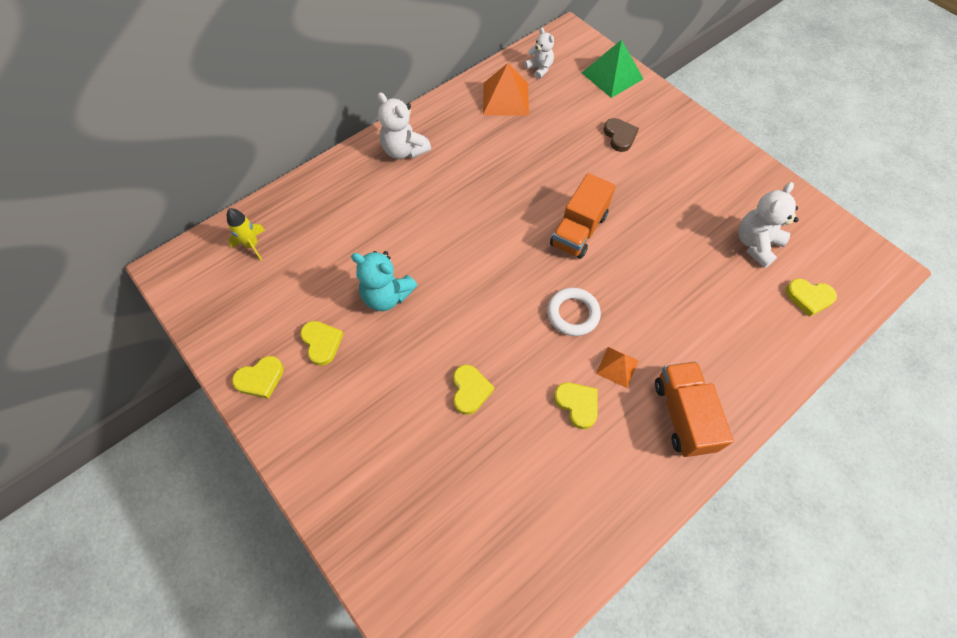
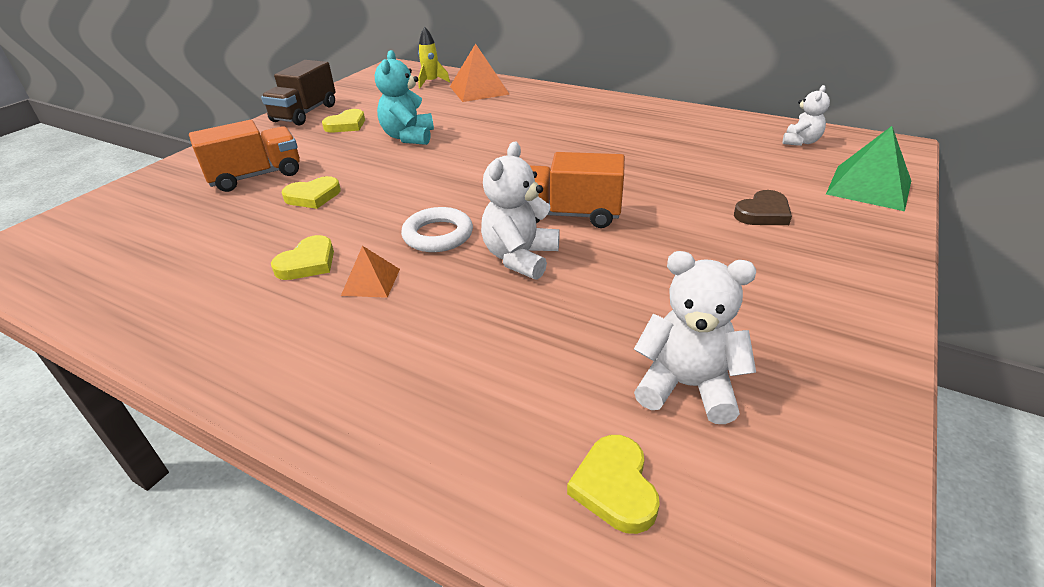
camera: 70 degrees right, 25 degrees down
(260, 379) = (305, 113): yellow heart -> brown truck
(404, 150) = (588, 107): white teddy bear -> white teddy bear (520, 257)
(505, 98) = (723, 134): orange pyramid -> orange pyramid (479, 90)
(683, 415) = (306, 354): orange truck -> orange truck (256, 176)

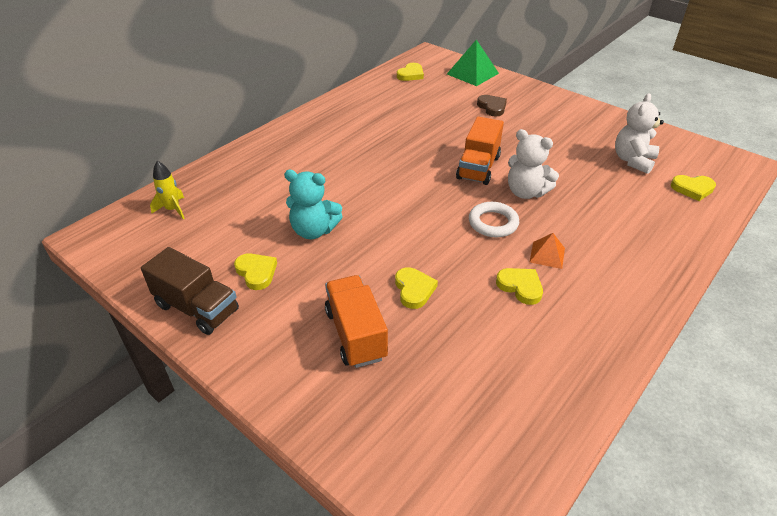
camera: 80 degrees left, 5 degrees up
(479, 90) = (222, 181): orange pyramid -> none
(800, 142) = (411, 74): white teddy bear -> yellow heart

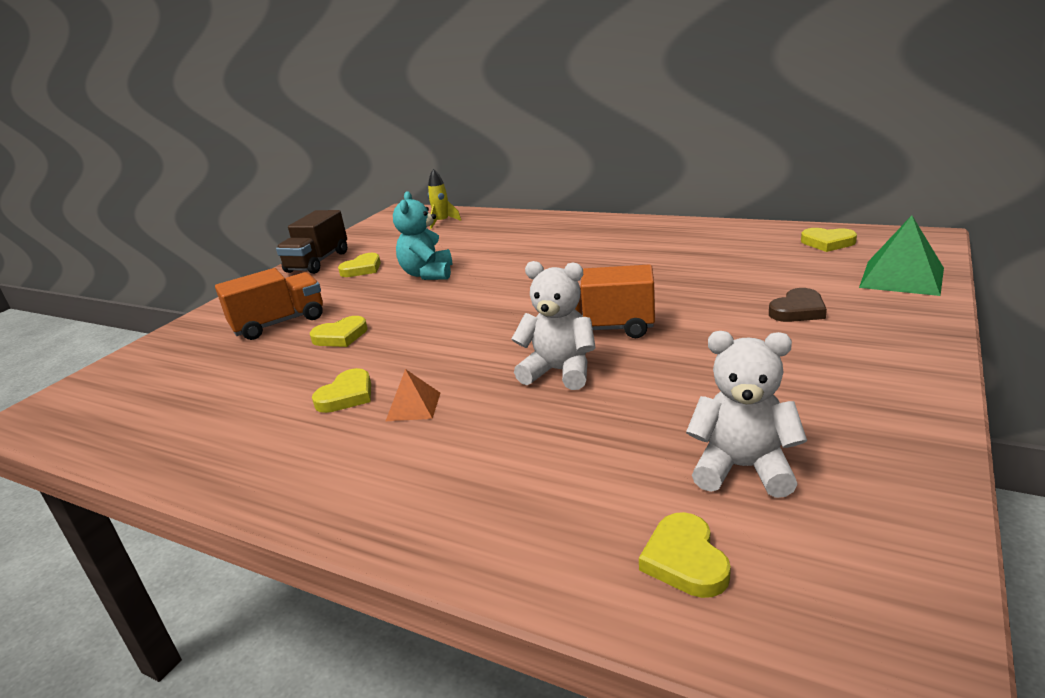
camera: 80 degrees right, 15 degrees down
(493, 223) = (473, 359): white ring -> none
(526, 192) = (559, 371): white teddy bear -> white teddy bear turned 90 degrees clockwise

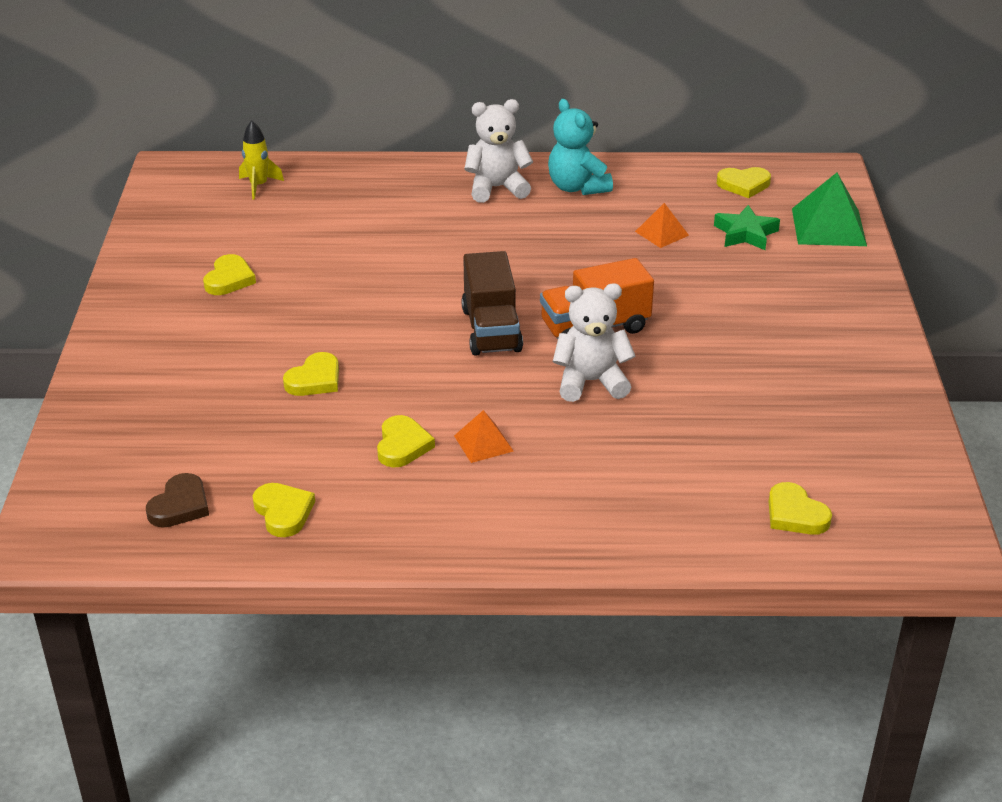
camera: 30 degrees left, 10 degrees up
(197, 431) = (283, 512): none -> yellow heart
(279, 323) = (213, 375): orange truck -> none
(318, 262) = (148, 275): brown truck -> brown truck (491, 330)
(428, 274) = (330, 278): turquoise teddy bear -> turquoise teddy bear (577, 187)
(722, 269) = (662, 233): none -> orange pyramid
(743, 468) = (795, 441): white teddy bear -> white teddy bear (497, 188)
(798, 310) = (759, 279): brown heart -> brown heart (180, 505)
(806, 275) = (745, 234): none -> green star

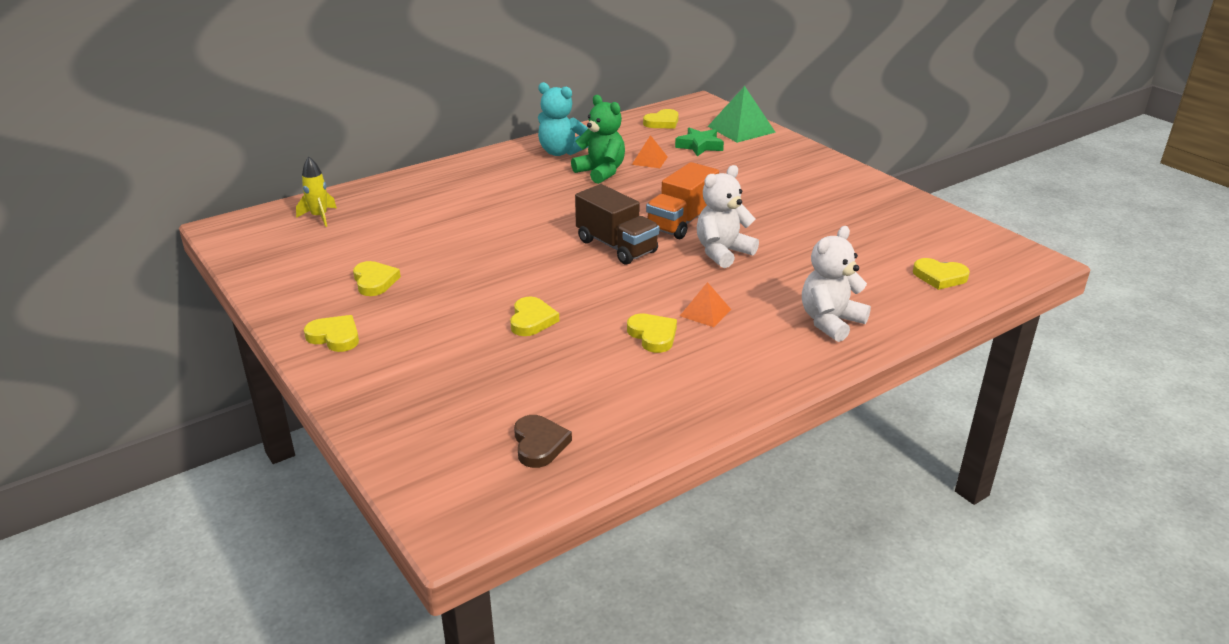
camera: 35 degrees left, 5 degrees down
(283, 512) = (626, 413): yellow heart -> yellow heart (335, 337)
(497, 188) = (506, 167): white teddy bear -> white teddy bear (830, 322)
(588, 230) = (601, 172): none -> green teddy bear

